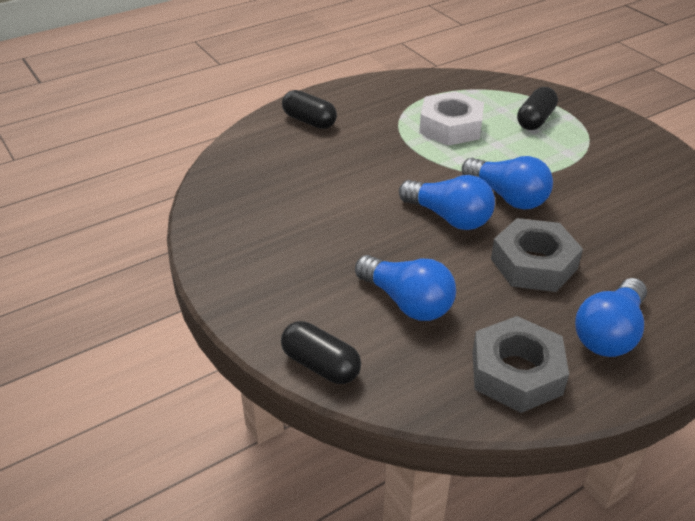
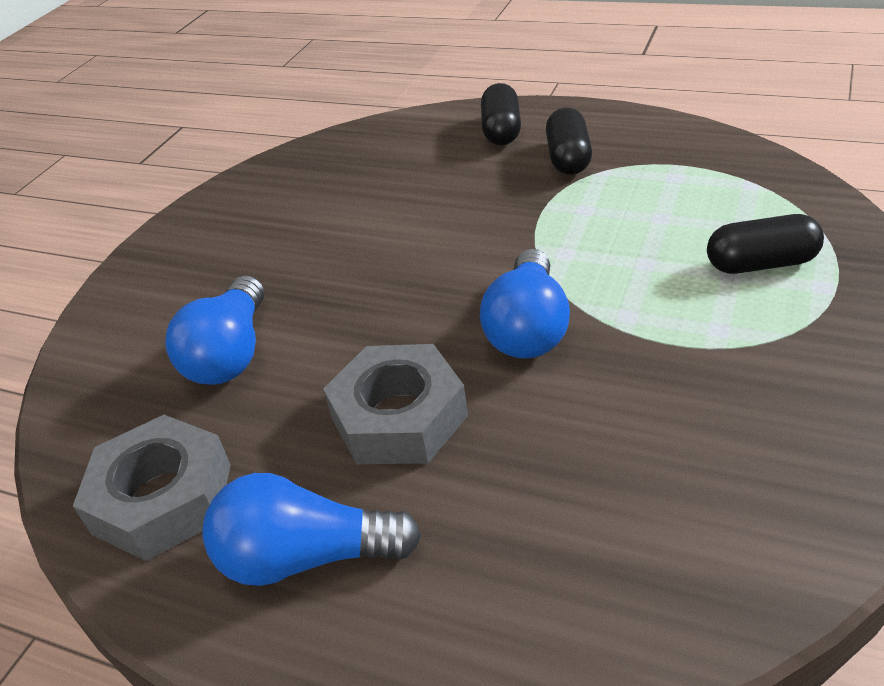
camera: 60 degrees right, 0 degrees up
(321, 365) = (86, 349): black capsule -> black capsule (568, 158)
(449, 217) = (426, 306): blue light bulb -> none
(450, 127) = (631, 212): white nut -> none

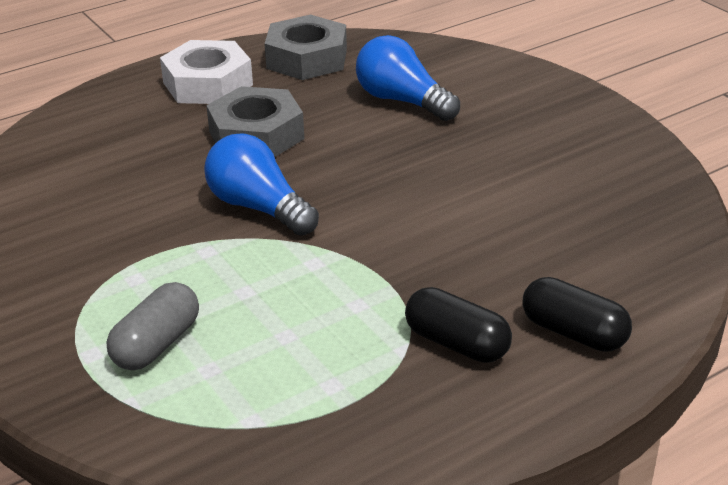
camera: 120 degrees right, 5 degrees down
(306, 557) = (207, 84): blue light bulb -> white nut
(761, 264) = (157, 344): black capsule -> grey capsule

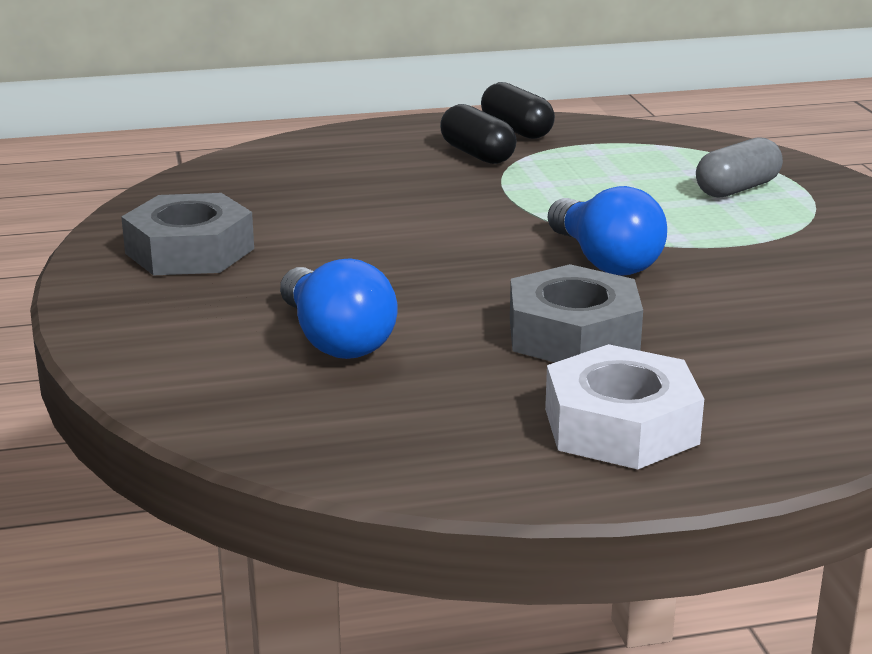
camera: 160 degrees left, 10 degrees down
(307, 58) = (426, 438): grey nut -> grey nut (189, 251)
(573, 333) = (378, 146): black capsule -> black capsule (516, 130)

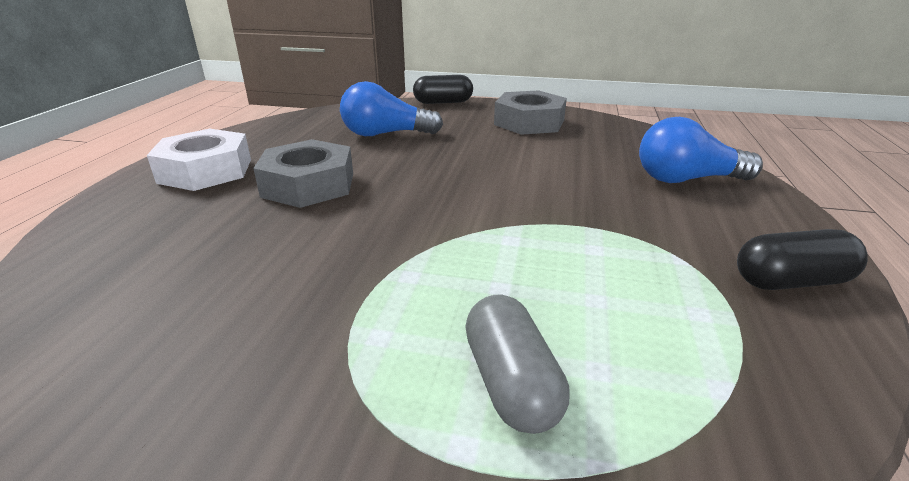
camera: 115 degrees right, 5 degrees up
(477, 154) = (695, 237): black capsule -> black capsule (443, 102)
(605, 261) = (397, 226): blue light bulb -> blue light bulb (686, 179)

